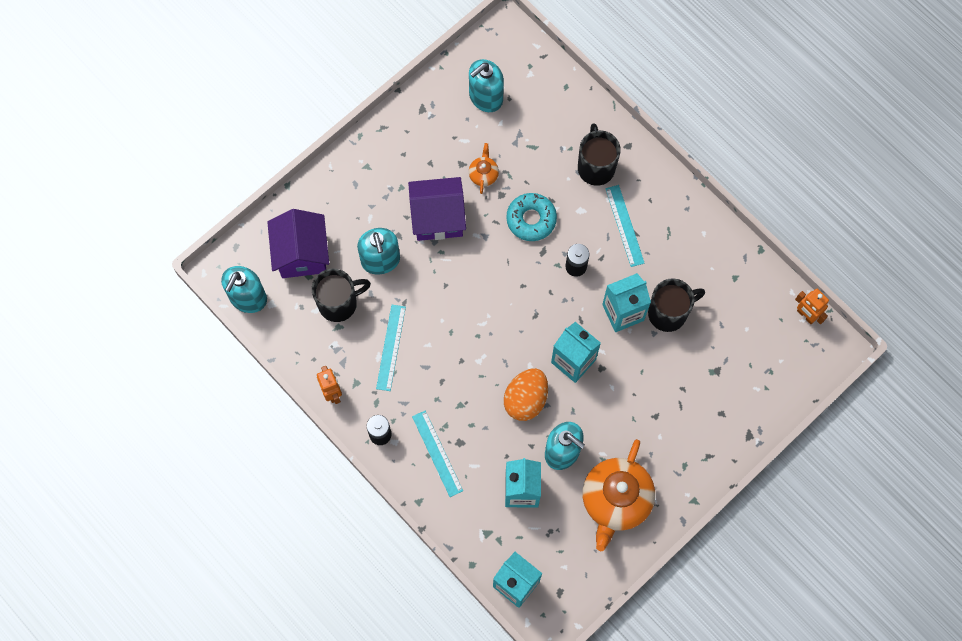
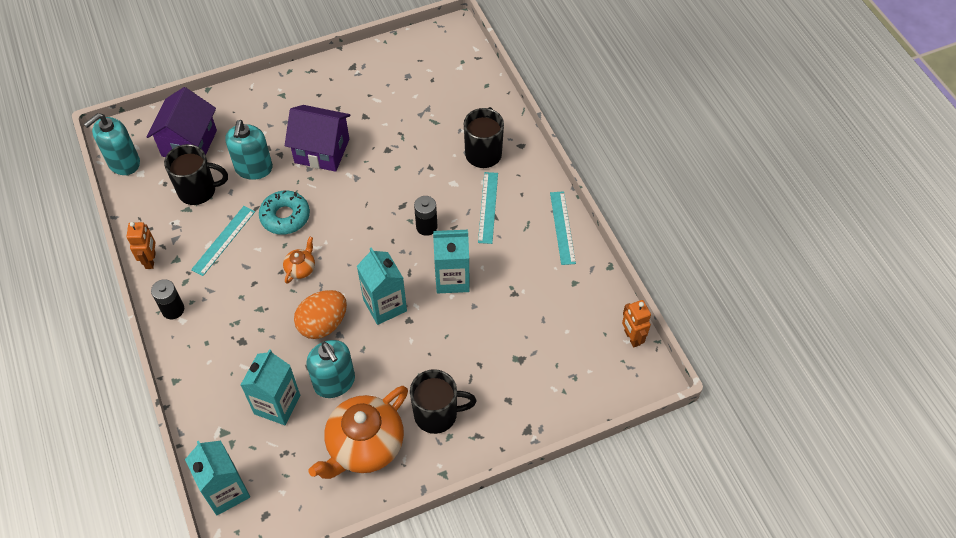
camera: 20 degrees right, 15 degrees down
(437, 453) = (216, 343): turquoise ruler -> turquoise ruler (562, 227)
(483, 174) = (380, 129): orange teapot -> orange teapot (301, 268)
(485, 97) = (412, 73): turquoise soap dispenser -> none
(531, 219) = (404, 177): turquoise donut -> turquoise donut (285, 217)
(668, 313) = (496, 293): black mug -> black mug (437, 414)

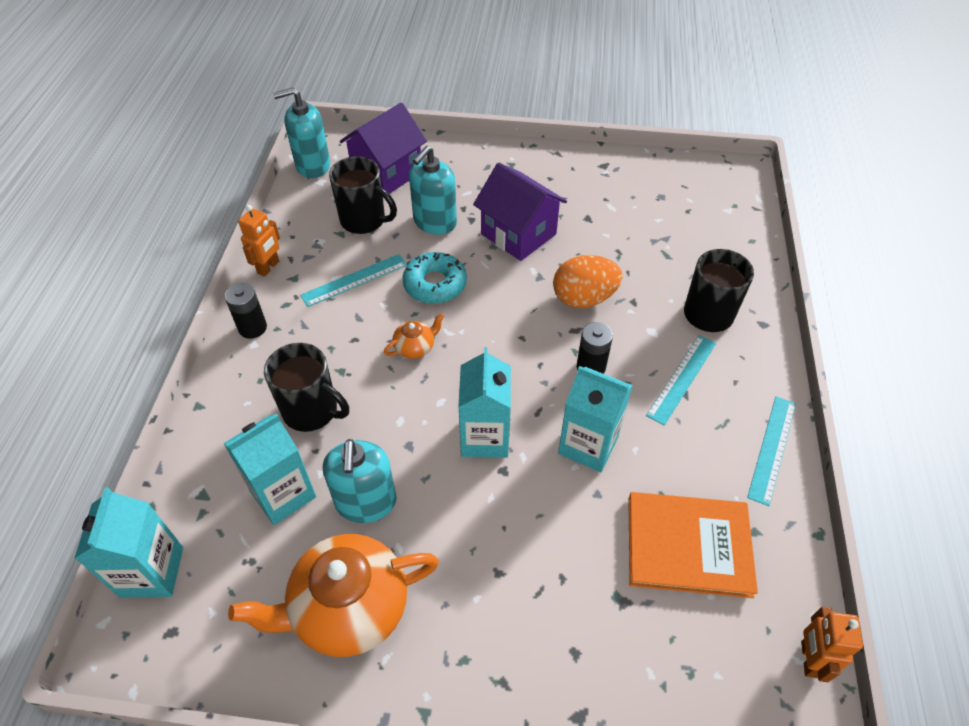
camera: 30 degrees right, 5 degrees down
(323, 324) = (398, 423): orange egg -> orange egg (584, 298)
(437, 414) = (466, 618): black mug -> black mug (312, 411)
(541, 309) = (688, 545): none -> orange book

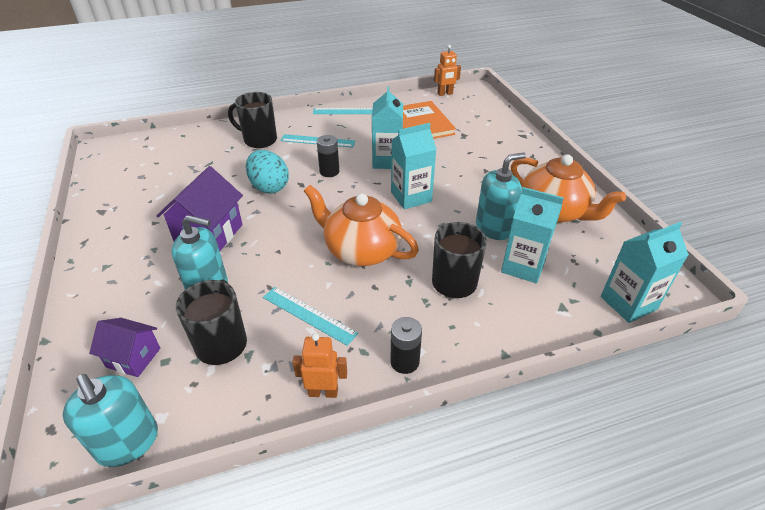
camera: 115 degrees left, 10 degrees down
(387, 173) = (133, 357): purple house -> purple house, size x0.61
(415, 347) = (361, 250): orange teapot -> orange teapot, size x2.24
(435, 284) = (290, 262): turquoise donut -> none
(584, 298) = (269, 187): orange egg -> turquoise egg

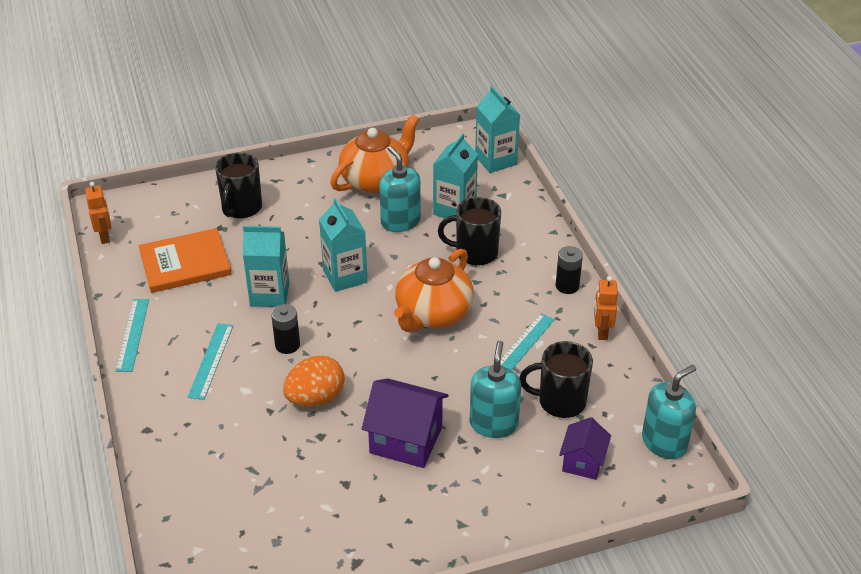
camera: 90 degrees left, 0 degrees up
(259, 140) = (197, 423): black mug -> black mug (241, 208)
(269, 187) = (315, 398): turquoise egg -> orange egg

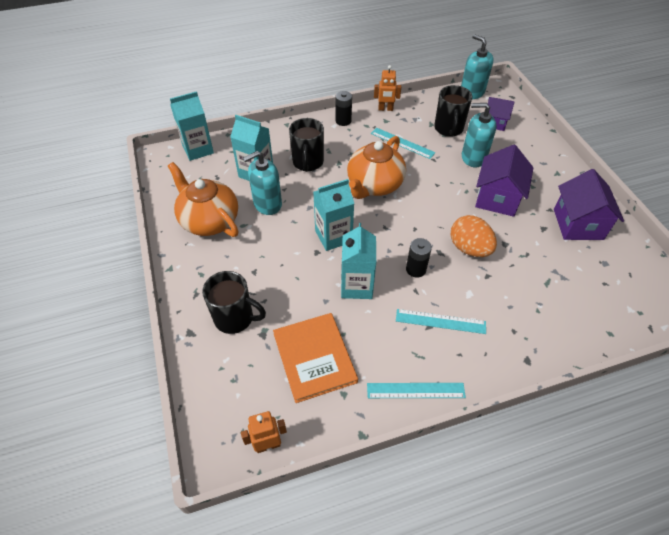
camera: 90 degrees left, 10 degrees up
(351, 526) = (578, 224): none -> purple house
(433, 314) = (374, 185): orange teapot -> orange teapot turned 90 degrees clockwise

